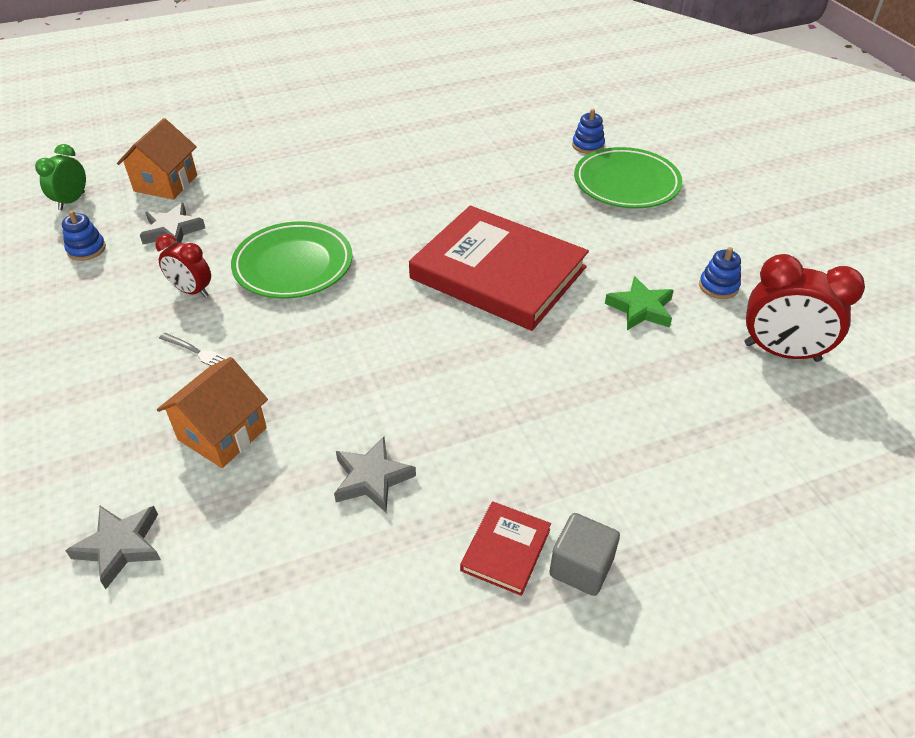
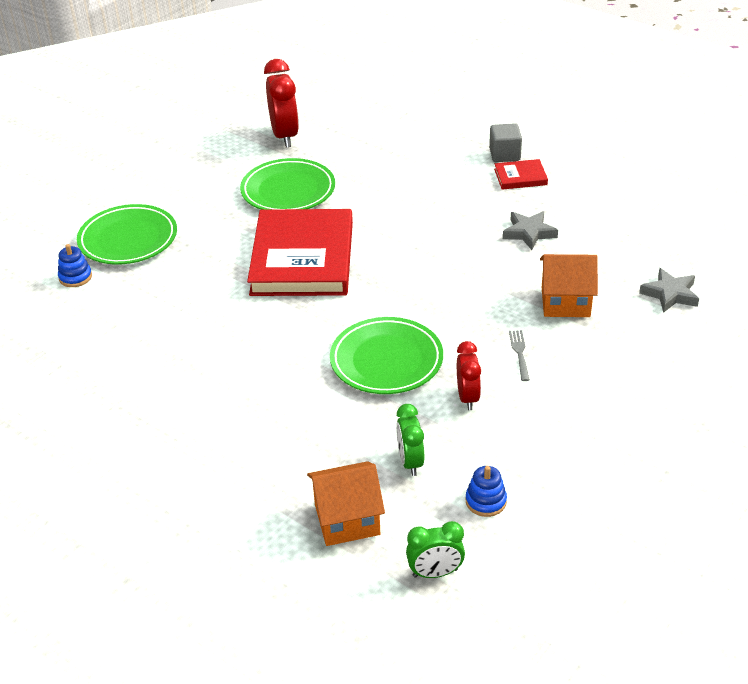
camera: 120 degrees left, 5 degrees down
(172, 230) = (410, 462): grey star -> green clock
(640, 309) = (288, 191): green star -> green plate
(718, 286) = (236, 169): blue stacking toy -> none

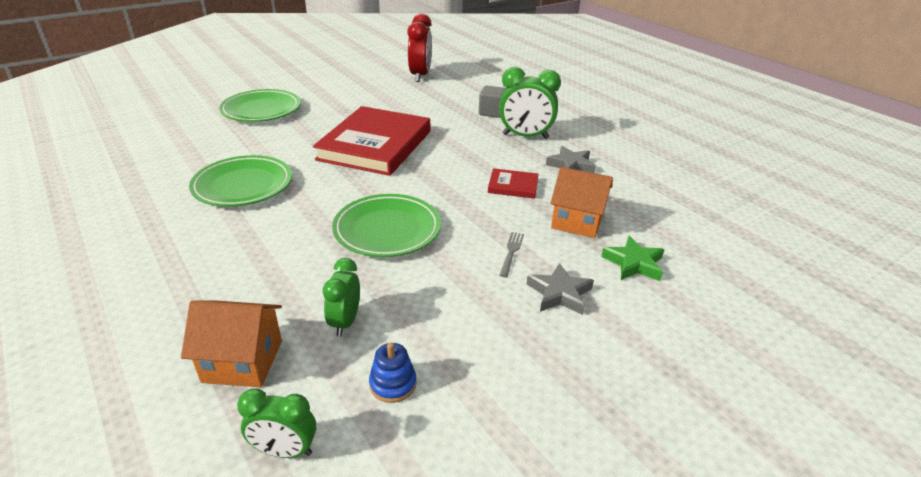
camera: 15 degrees right, 5 degrees down
(75, 277) = (204, 123): blue stacking toy -> none
(288, 191) = (398, 104): green plate -> green plate (243, 185)
(462, 204) = (525, 136): none -> green clock
(468, 397) = (439, 278): red clock -> none
(504, 155) = (578, 113): grey cube -> grey cube (491, 112)
(520, 177) = (583, 129): red book -> red book (513, 186)
(636, 335) = (633, 263): none -> green star
(670, 294) = (682, 237): grey star -> grey star (559, 293)

